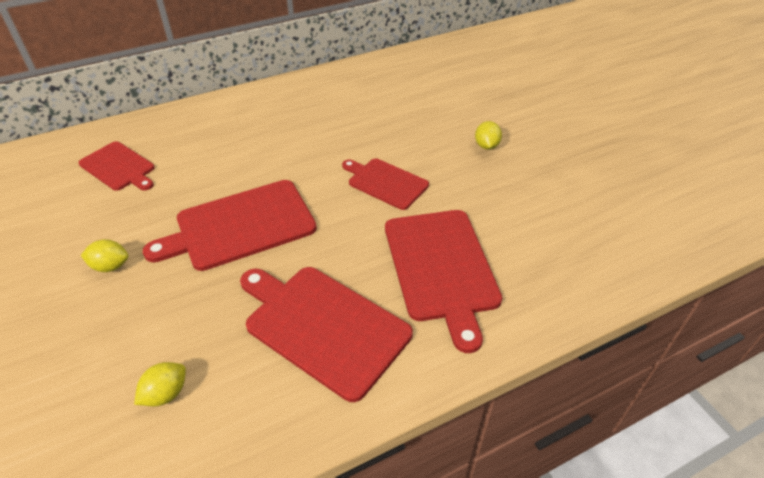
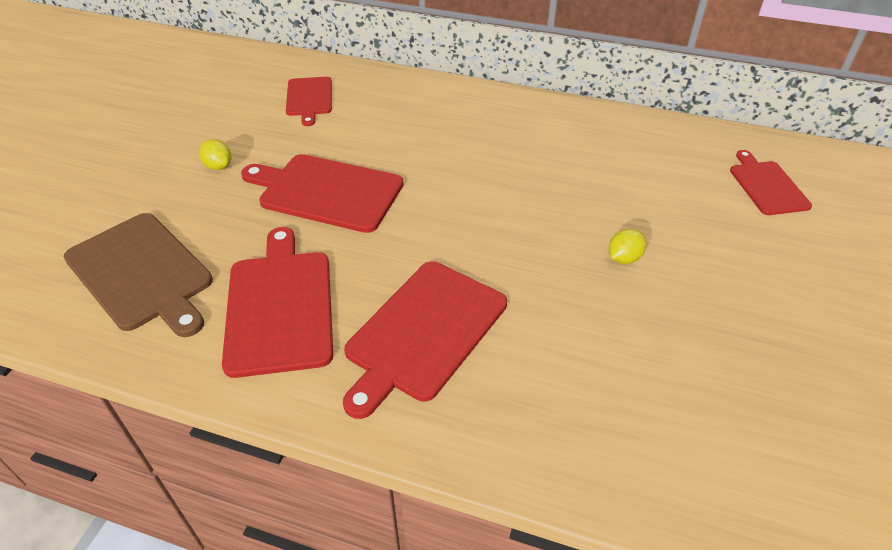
camera: 45 degrees right, 0 degrees up
(166, 394) = (142, 273): yellow lemon -> brown cutting board
(385, 183) = (479, 230): red cutting board -> red cutting board (767, 186)

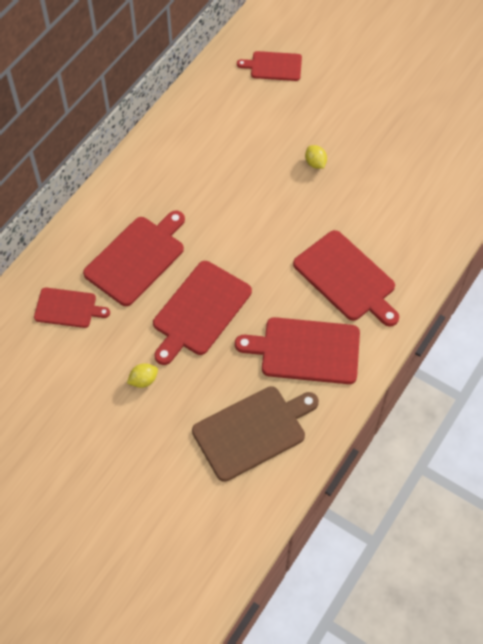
camera: 75 degrees left, 15 degrees up
(390, 130) = (137, 258): none -> red cutting board

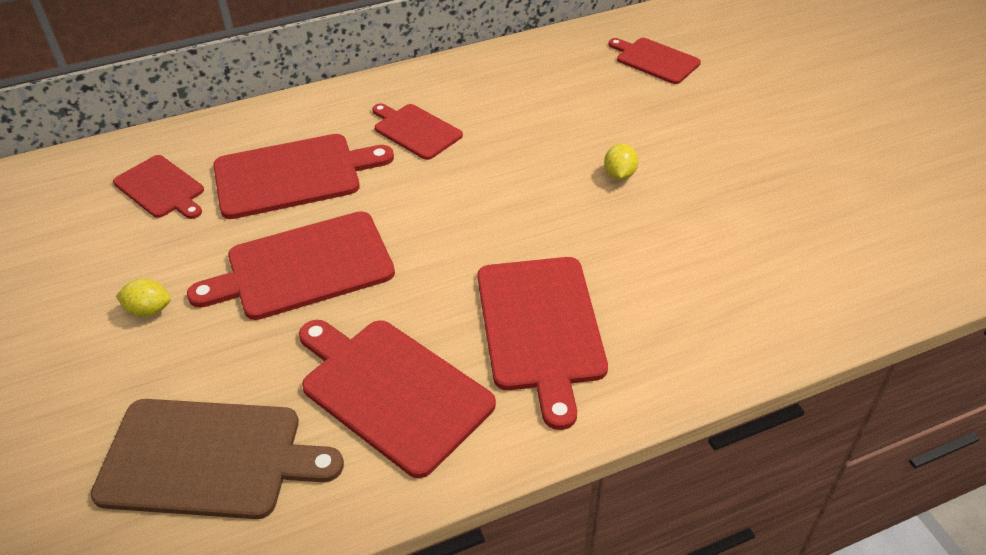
camera: 35 degrees right, 15 degrees down
(178, 190) = (415, 130): none -> red cutting board

